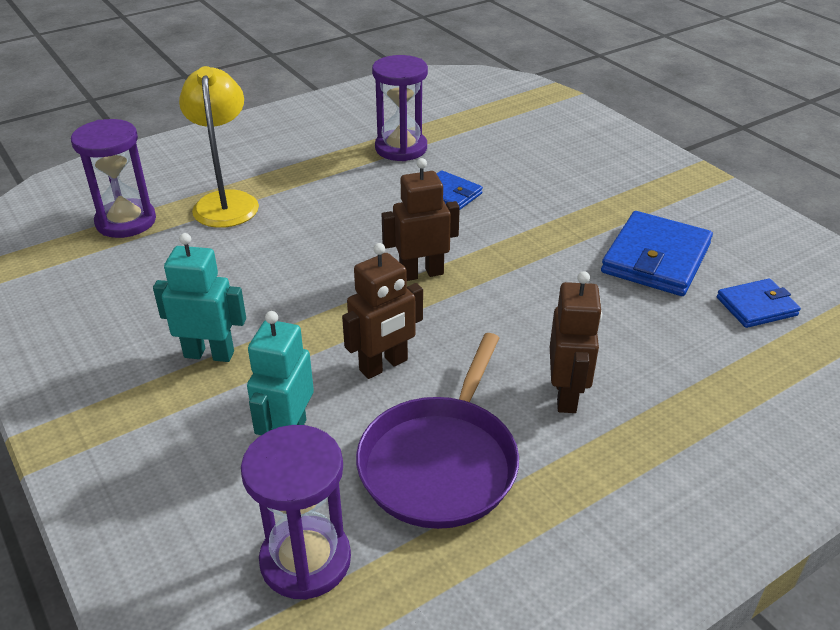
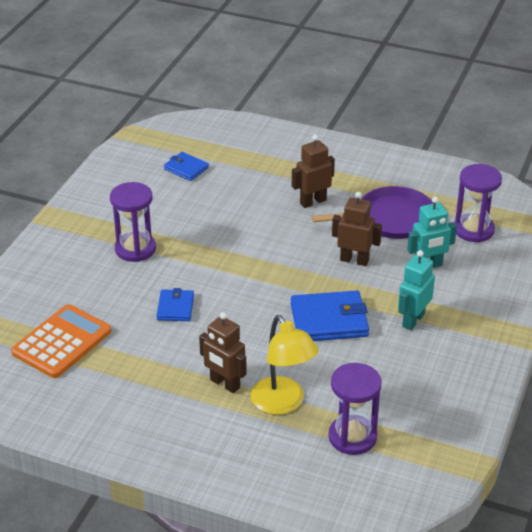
camera: 125 degrees left, 0 degrees up
(209, 354) = (413, 320): turquoise robot -> turquoise robot turned 60 degrees clockwise
(226, 201) = (283, 404): yellow lamp -> yellow lamp turned 75 degrees counterclockwise
(401, 148) = (133, 358): purple hourglass -> purple hourglass (135, 249)
(421, 273) = (270, 281): brown robot -> brown robot (224, 384)
(469, 122) = (62, 342): none -> orange calculator
(656, 258) = (172, 208): blue wallet -> blue wallet (329, 320)

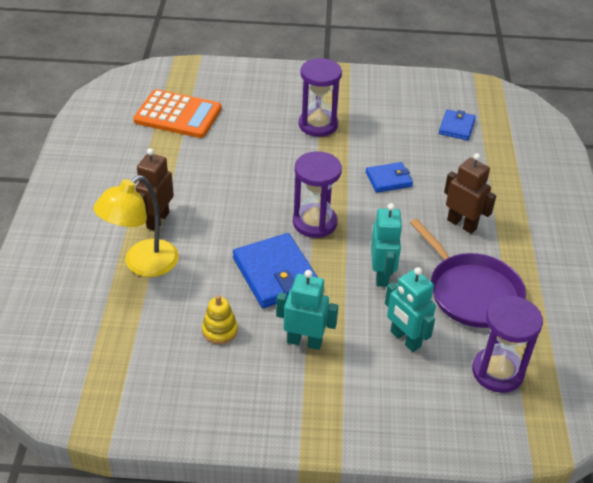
camera: 70 degrees right, 5 degrees up
(175, 307) = (249, 167): blue wallet -> blue wallet (388, 179)
(352, 437) = (109, 324): purple hourglass -> purple hourglass (314, 222)
(354, 260) = (381, 275): brown robot -> turquoise robot
(384, 367) = (220, 330): none -> yellow stacking toy

